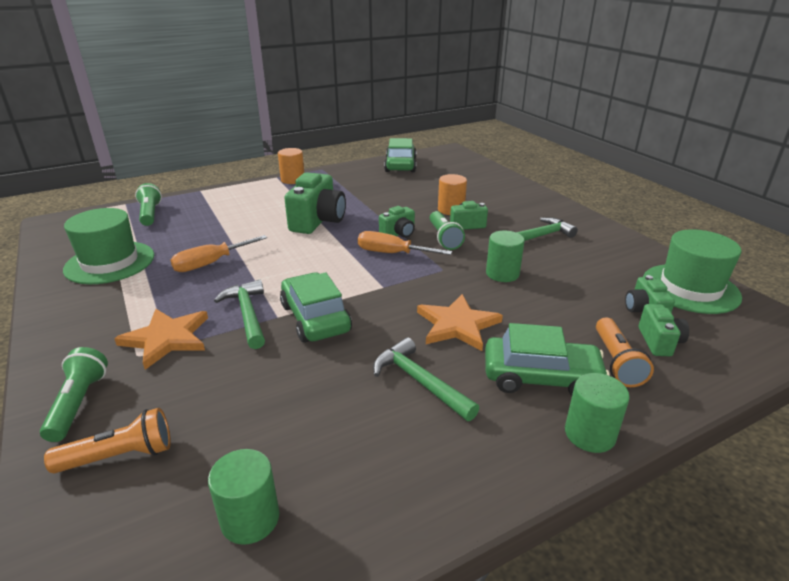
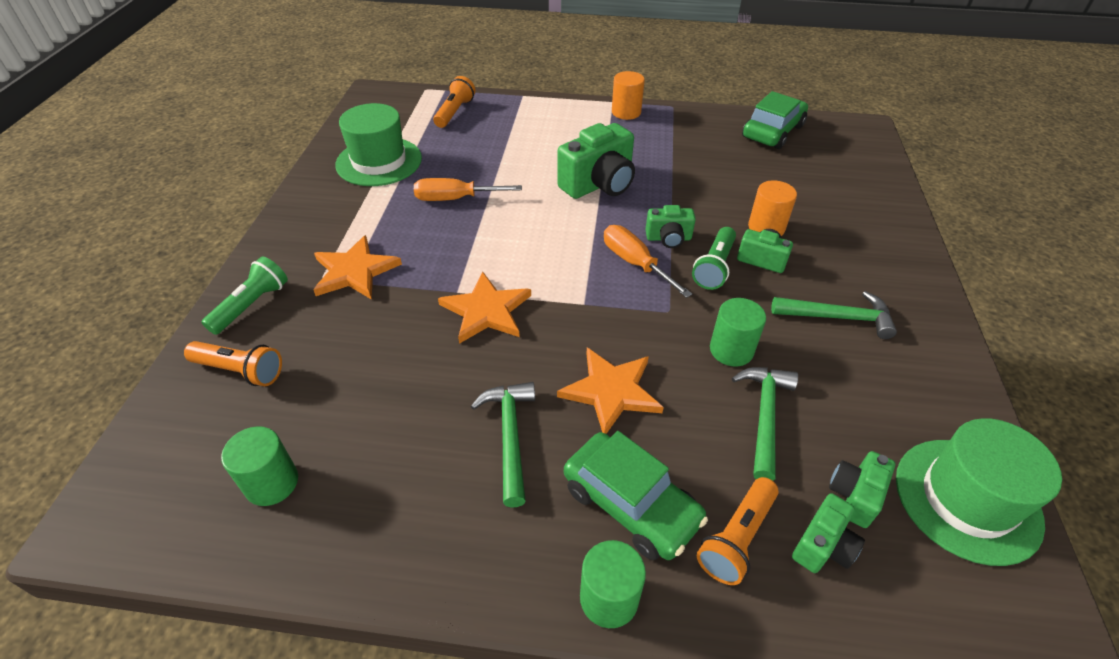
camera: 35 degrees right, 15 degrees up
(150, 214) = (454, 112): green flashlight -> orange flashlight
(247, 314) = (435, 276): green hammer -> green hammer (764, 417)
(315, 318) = (486, 310): green car -> orange star

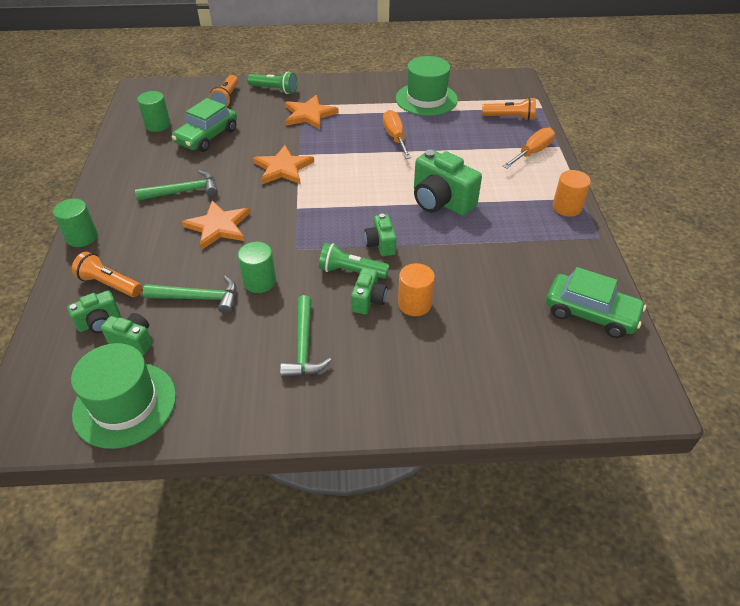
camera: 80 degrees right, 0 degrees up
(631, 504) = (136, 241): green car -> green car (207, 136)
(635, 263) = (345, 228): orange screwdriver -> orange screwdriver (532, 152)
(823, 546) = (99, 322): green camera -> green camera turned 60 degrees counterclockwise

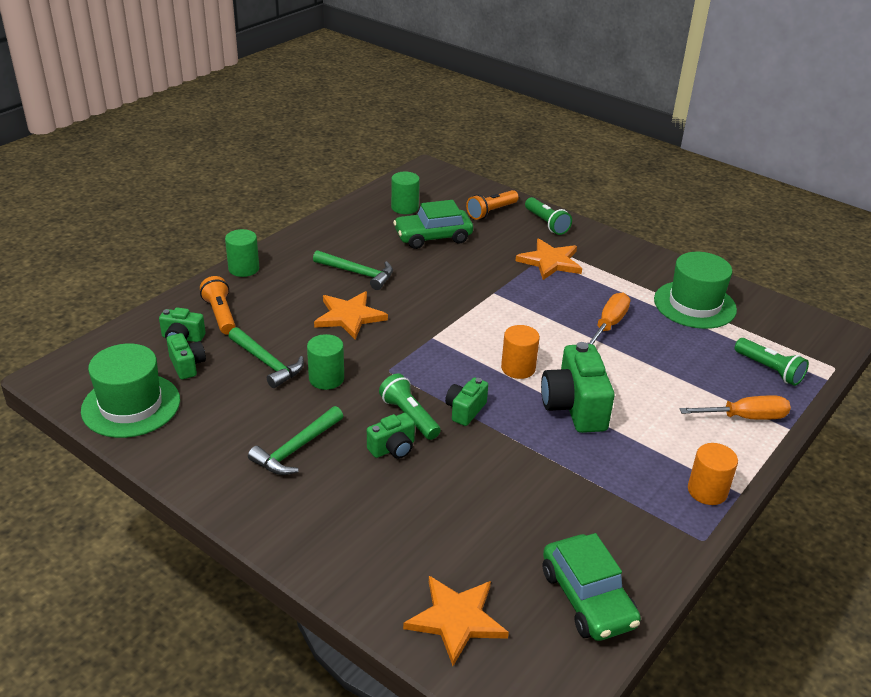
camera: 40 degrees right, 10 degrees down
(283, 168) = (464, 297): orange star -> orange star (456, 619)
(414, 304) = (428, 477): orange cylinder -> orange cylinder (518, 368)
(510, 117) = (769, 370): orange flashlight -> green flashlight

